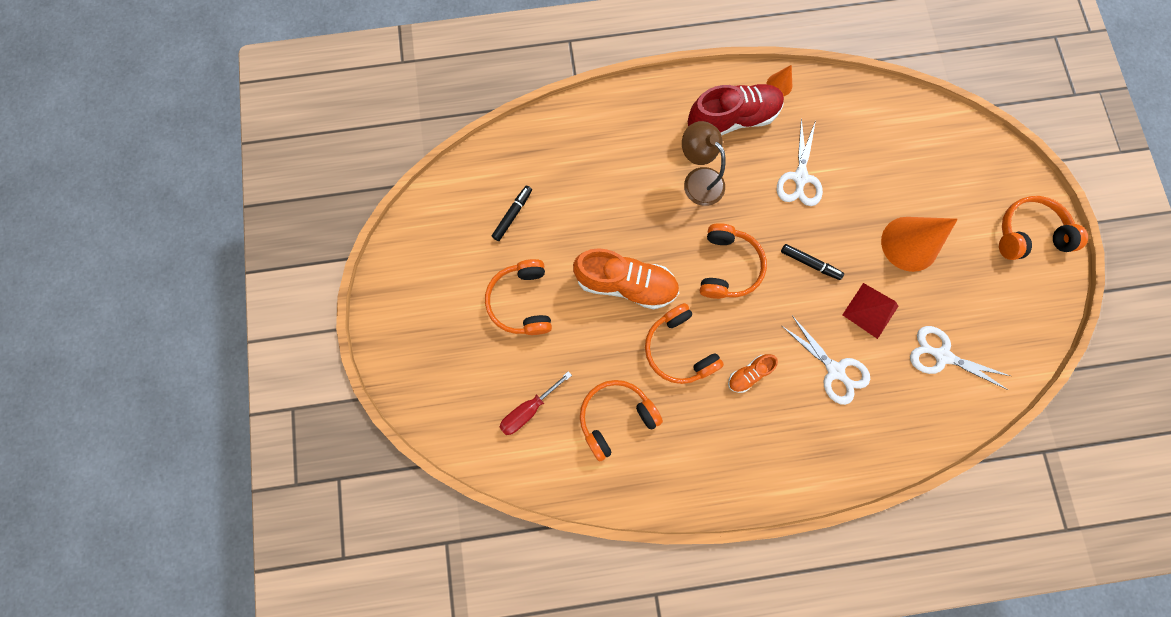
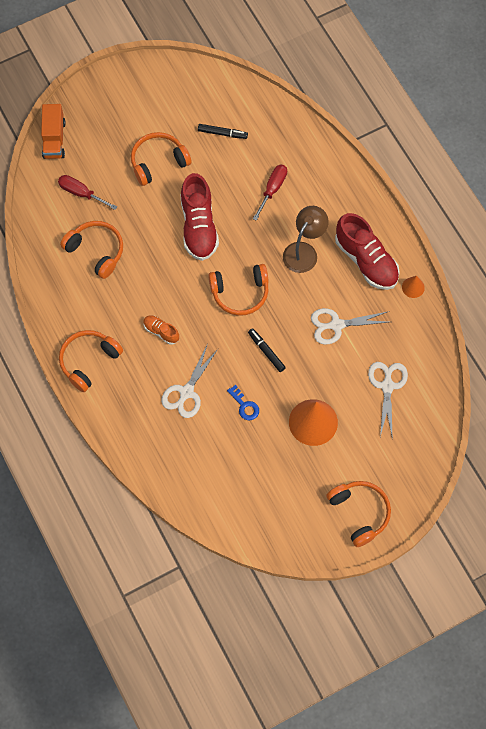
camera: 70 degrees right, 10 degrees down
(438, 419) = (54, 139): none -> orange truck
(607, 185) = (272, 189): none -> red screwdriver
(625, 284) = (199, 226): orange shoe -> red shoe
(678, 349) = (162, 278): orange headphones -> orange headphones (89, 361)
(809, 263) = (266, 351): black marker -> black marker turned 135 degrees clockwise
(870, 310) = (244, 406): red pyramid -> blue key
(942, 355) = (228, 468): white scissors -> white scissors (387, 386)

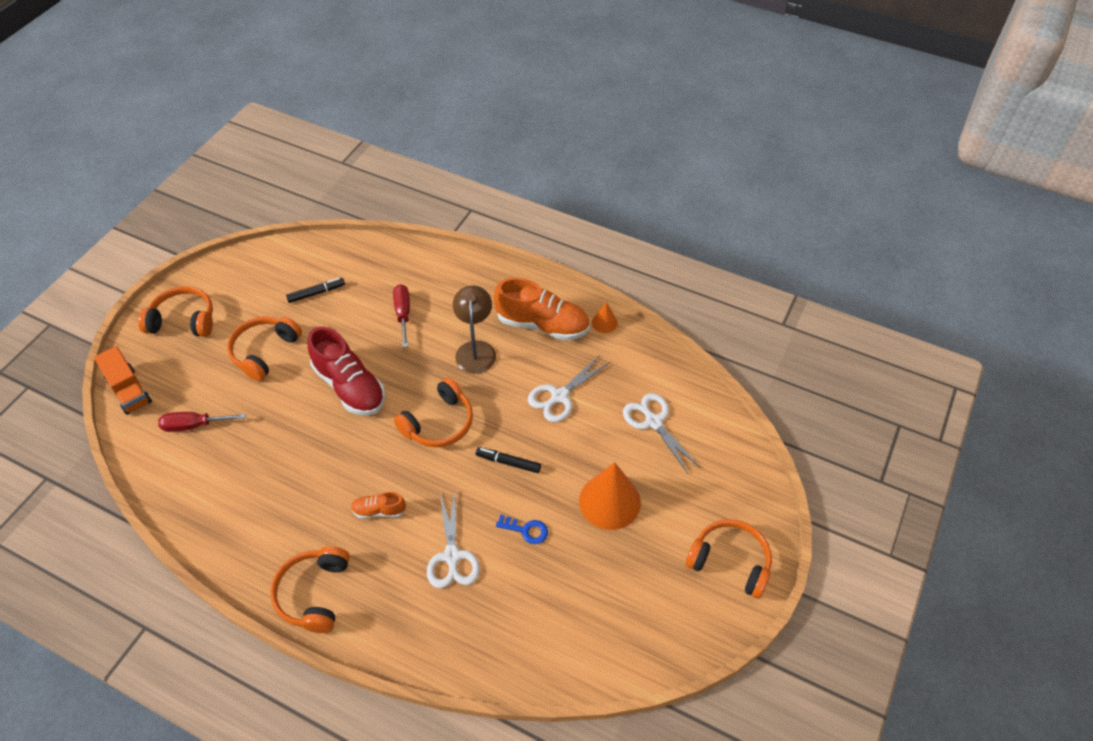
camera: 35 degrees left, 15 degrees down
(96, 251) = (248, 473): orange headphones -> orange headphones (183, 320)
(366, 260) = (542, 325): red shoe -> orange shoe

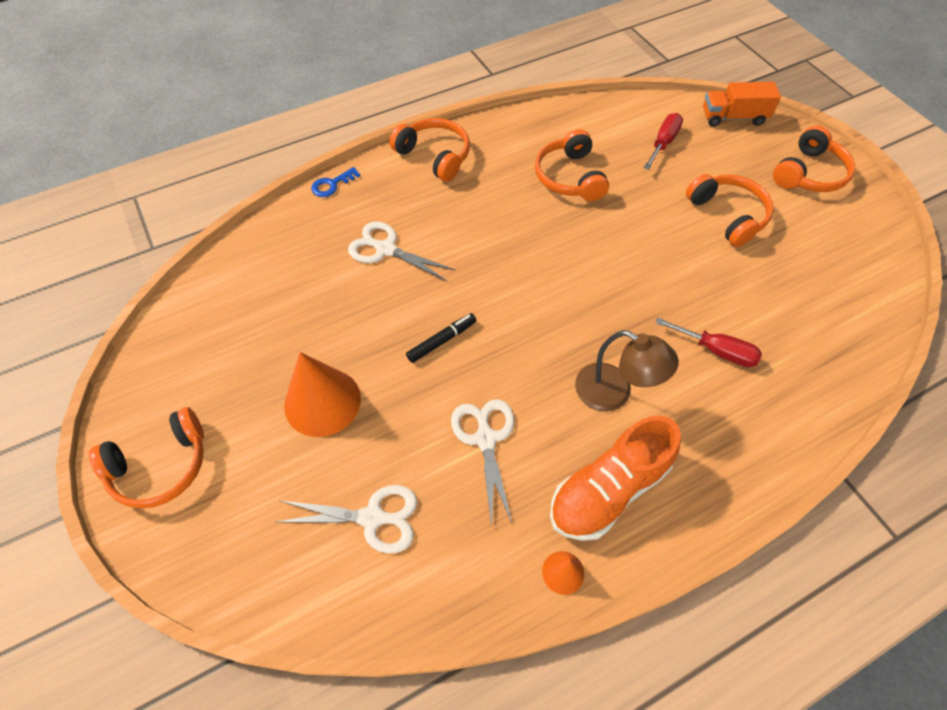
camera: 125 degrees right, 5 degrees up
(316, 293) = (796, 286): black marker -> none
(349, 386) = (636, 260): red shoe -> none
(379, 511) = (474, 222): orange shoe -> none
(438, 423) = (535, 308): orange headphones -> orange headphones (570, 177)
(526, 530) = (359, 314): blue key -> blue key (332, 185)

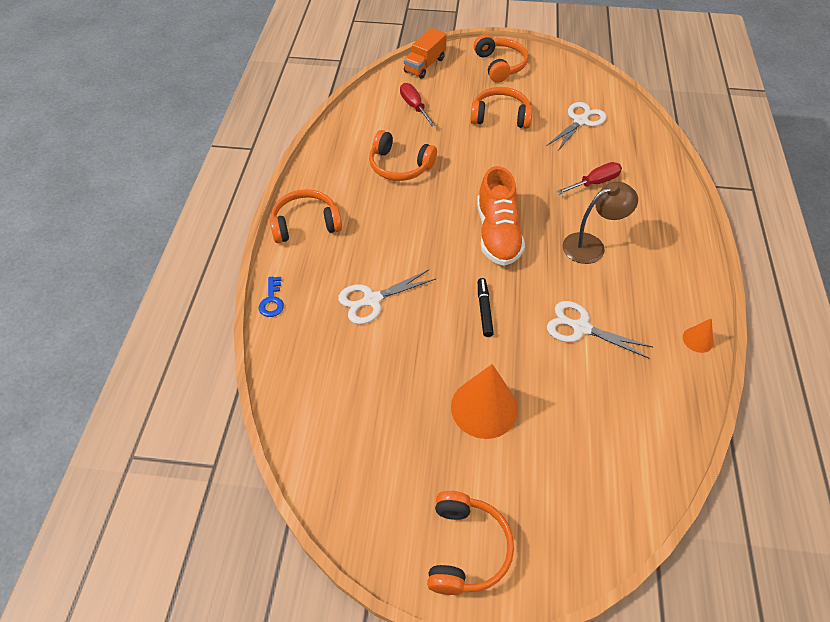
camera: 55 degrees left, 5 degrees down
(372, 518) = (601, 423): white scissors -> white scissors (580, 121)
(608, 490) = (656, 287): orange shoe -> orange shoe (497, 234)

